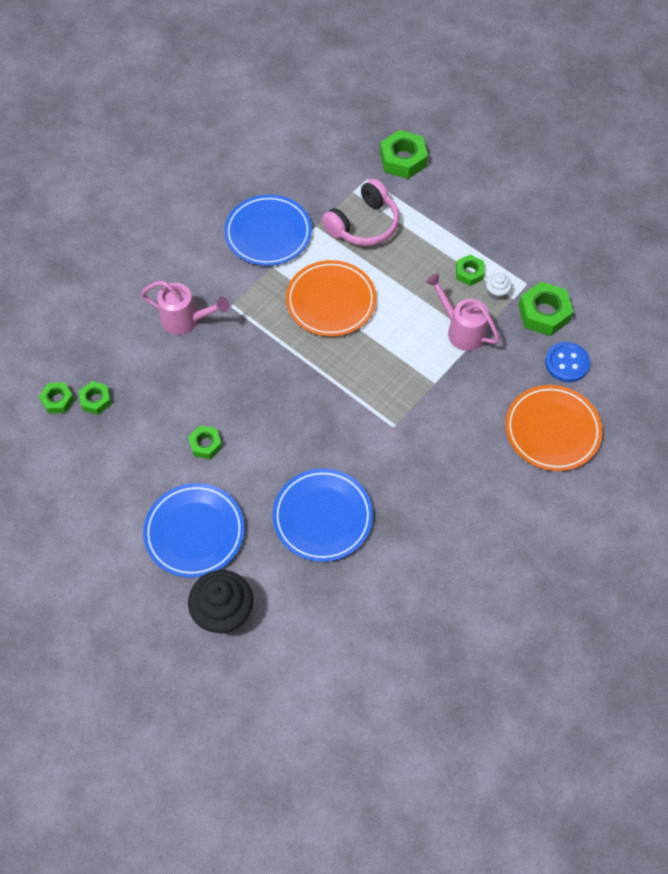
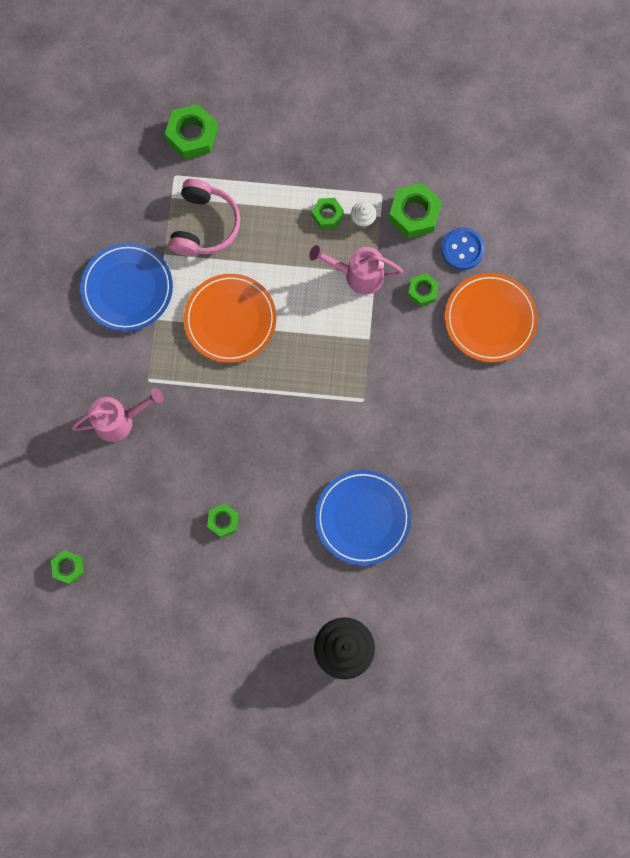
camera: 35 degrees left, 15 degrees up
(96, 400) = (101, 545): green nut -> green nut (422, 291)
(194, 532) = (271, 601): blue plate -> none

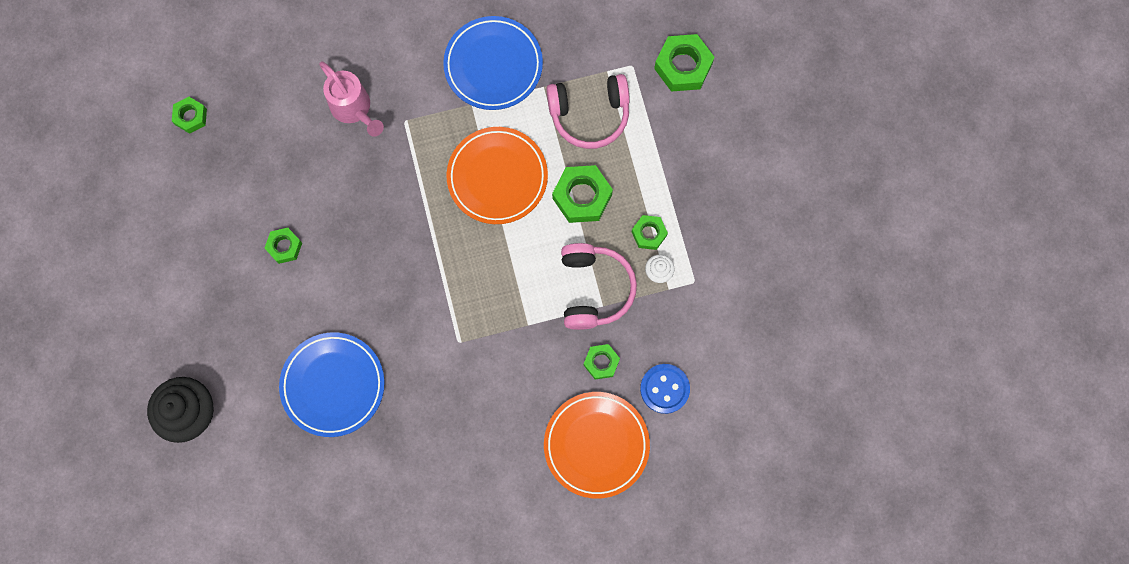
camera: 70 degrees right, 0 degrees up
(358, 275) = (594, 289): pink watering can -> pink headphones
(414, 214) = (685, 323): green nut -> green nut (582, 196)

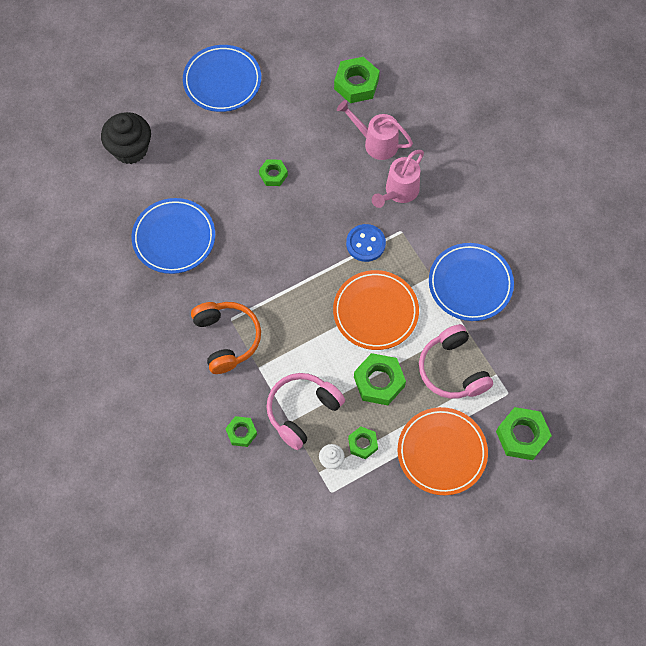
camera: 75 degrees right, 10 degrees down
(130, 276) = (222, 81): none -> blue plate
(191, 117) = (356, 84): green nut -> green nut, size x1.68
(280, 116) = (376, 143): none -> pink watering can
(483, 352) = (227, 339): none -> orange headphones
(594, 289) = (302, 411): pink headphones -> pink headphones turned 150 degrees clockwise
(596, 445) = (171, 446): orange plate -> orange plate (442, 452)
(664, 389) = (232, 490): blue button -> blue button (365, 243)

